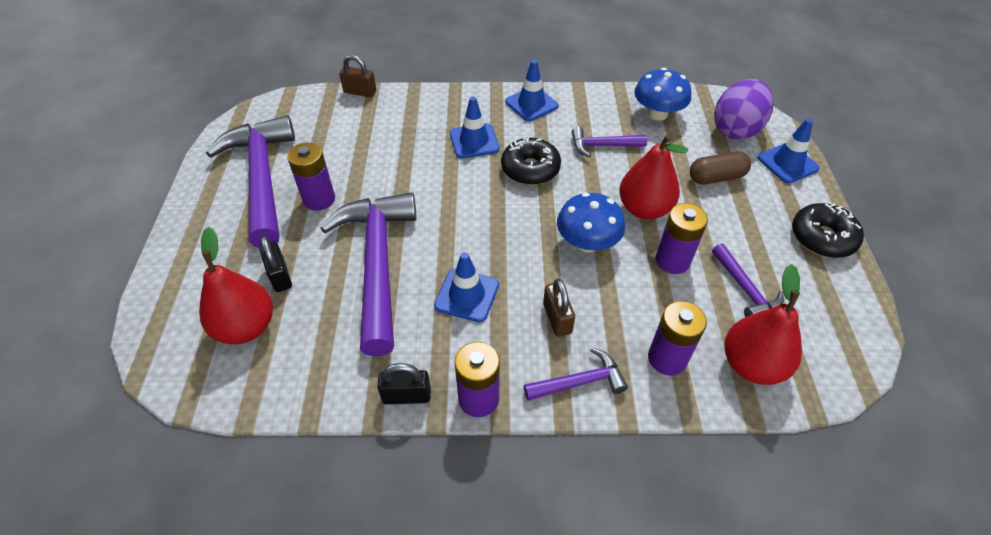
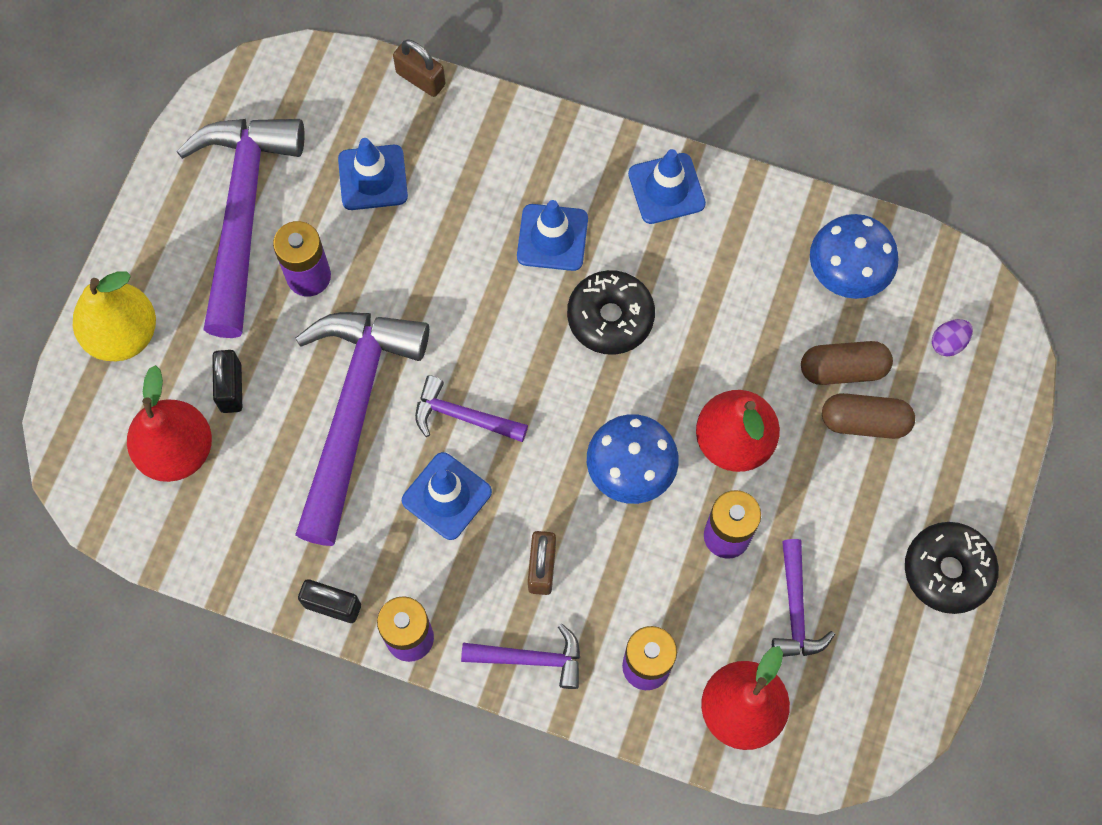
camera: 20 degrees right, 20 degrees up
(187, 266) = (123, 334): none -> yellow pear
(602, 146) = (733, 308): purple hammer -> purple hammer (463, 416)
(686, 156) = (843, 369): none -> brown capsule
(736, 129) = (948, 343): purple egg -> purple egg, size x0.41
(787, 163) = (984, 431): blue traffic cone -> blue traffic cone (373, 178)

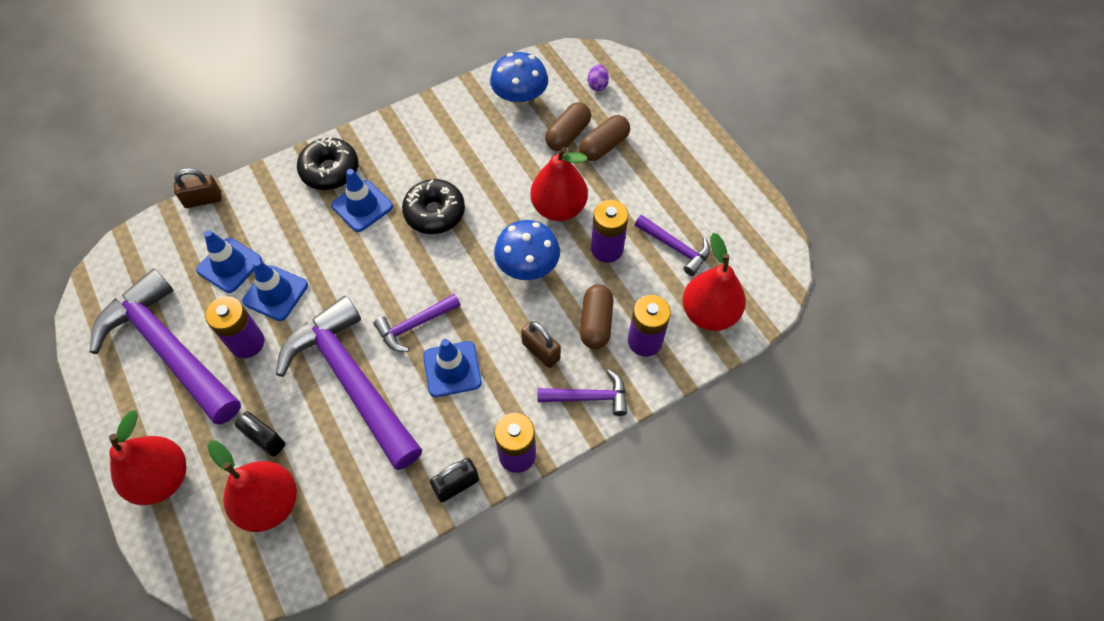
camera: 50 degrees left, 10 degrees down
(123, 334) = (162, 478): yellow pear -> red pear
(531, 659) = (588, 397): purple hammer -> purple hammer turned 45 degrees clockwise
(623, 597) = (596, 323): none -> brown capsule
(666, 189) = (394, 137): blue traffic cone -> blue traffic cone (275, 293)
(947, 571) = (713, 169): black donut -> black donut (330, 170)

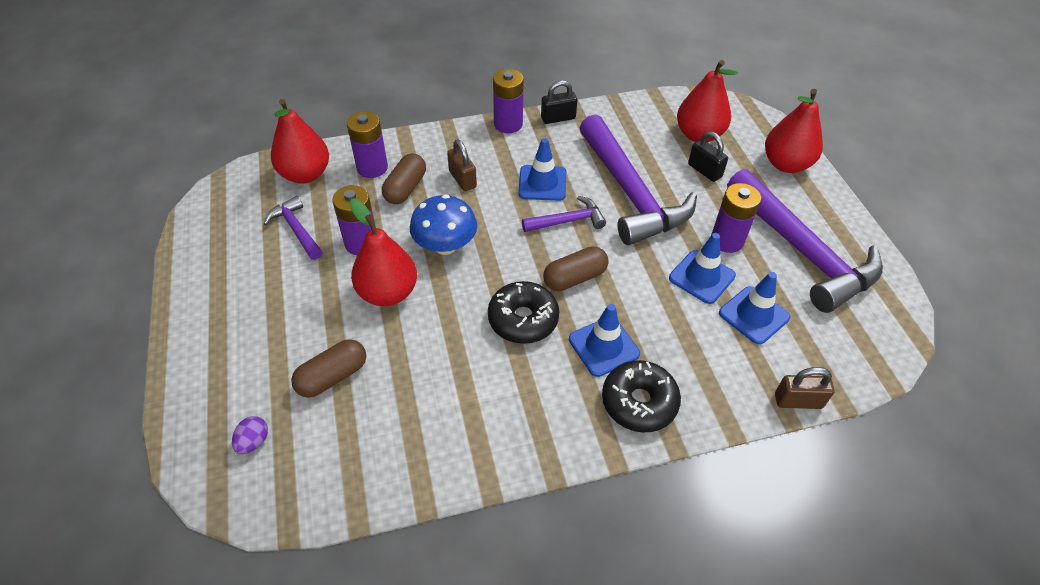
camera: 165 degrees left, 10 degrees down
(520, 97) = (365, 450): blue mushroom -> none
(588, 397) = (438, 144): purple hammer -> none
(604, 146) = (299, 351): brown capsule -> brown capsule (575, 278)

